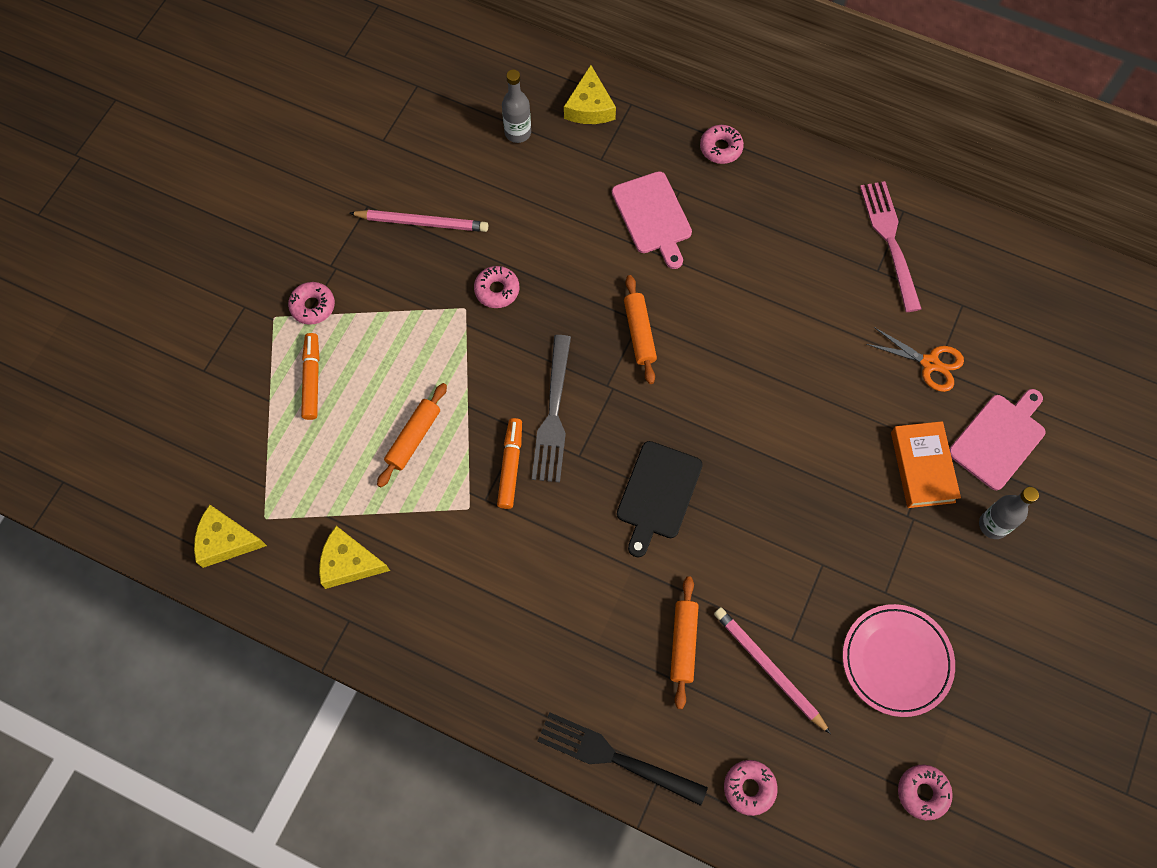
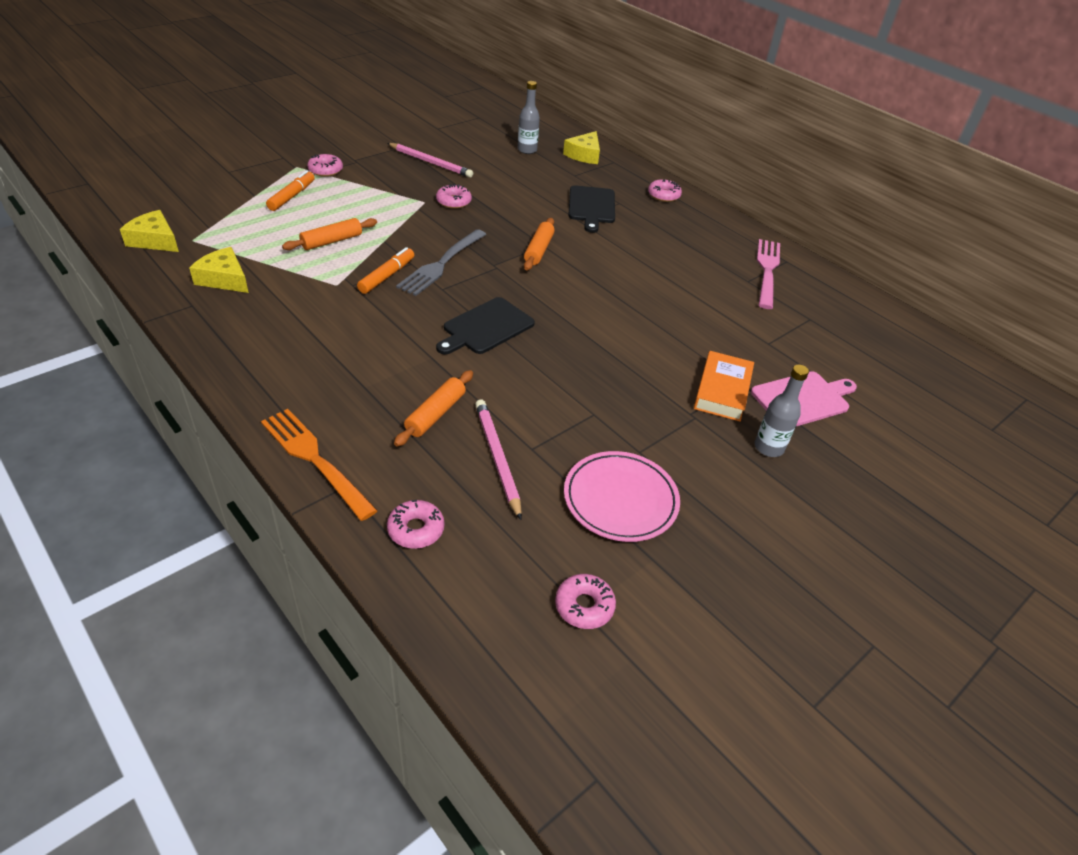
camera: 20 degrees right, 25 degrees down
(615, 758) = (315, 459): black fork -> orange fork
(652, 216) = (591, 207): pink cutting board -> black cutting board
(930, 363) = (763, 338): orange scissors -> none

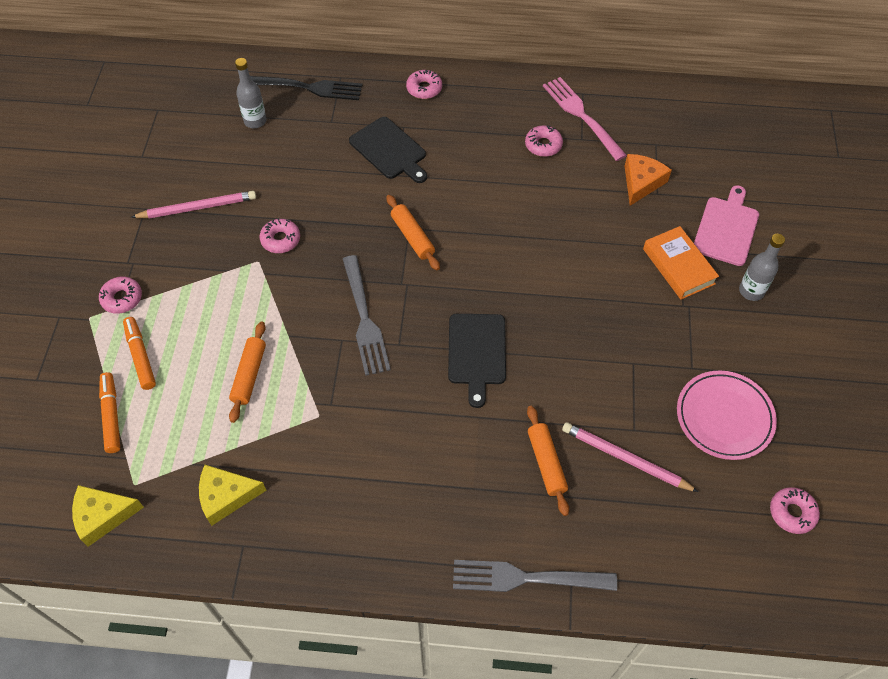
camera: 40 degrees left, 15 degrees up
(315, 459) = (526, 578): orange fork -> grey fork
(387, 276) = (343, 370): orange marker -> orange marker (111, 415)
(416, 529) = (651, 561): pink donut -> pink donut (543, 145)
(584, 155) = (307, 87): yellow cheese -> black fork
(763, 330) = (641, 182): none -> orange cheese

